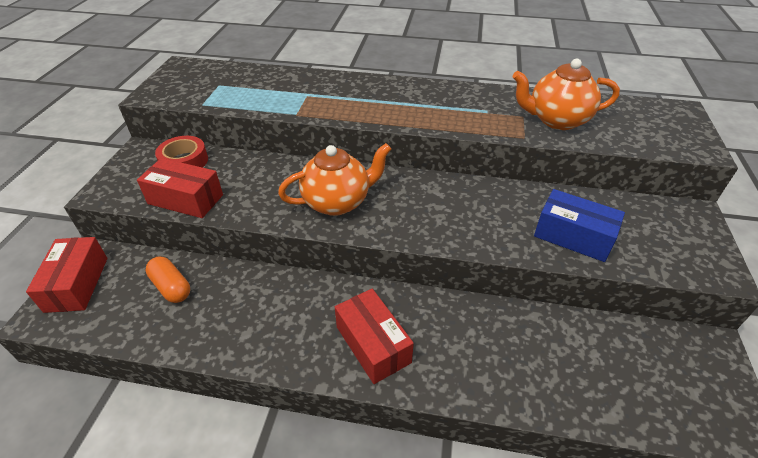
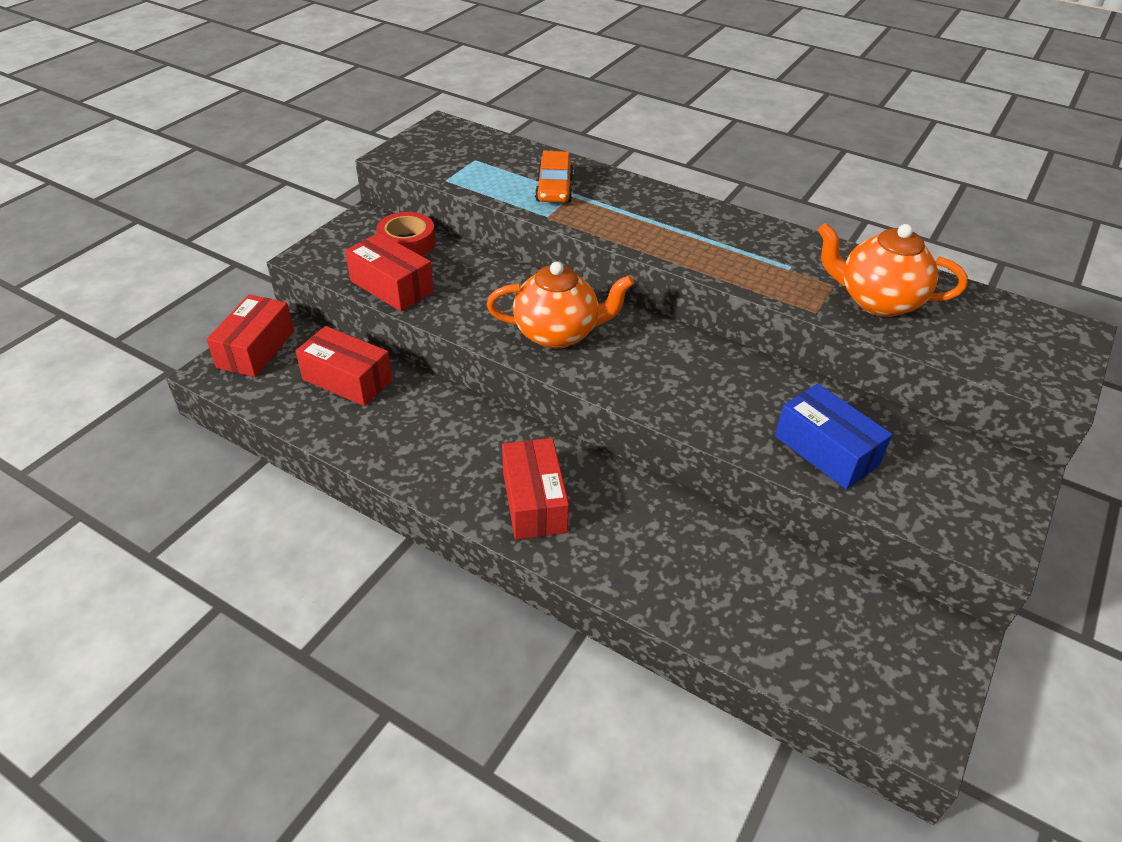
camera: 20 degrees right, 0 degrees up
(171, 287) = (347, 379): orange capsule -> red box
(291, 93) = (554, 189): none -> orange car

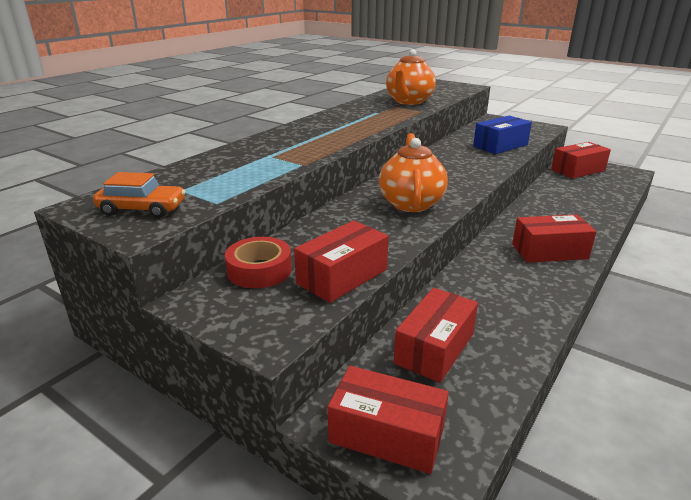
camera: 85 degrees left, 15 degrees down
(554, 189) = (257, 161): orange car -> orange car (142, 209)
(894, 628) = (578, 170): none -> red box

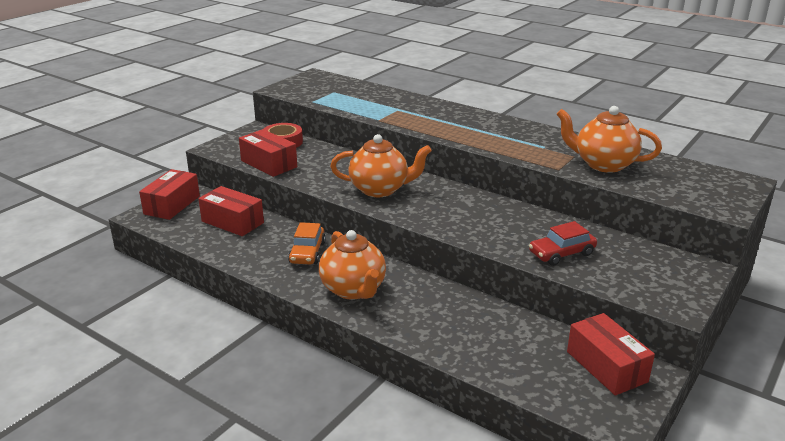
camera: 90 degrees right, 0 degrees up
(142, 209) = (307, 87): orange car -> orange car (307, 253)
(500, 146) = (561, 253): blue box -> red car
(549, 251) = (354, 290): red box -> orange teapot

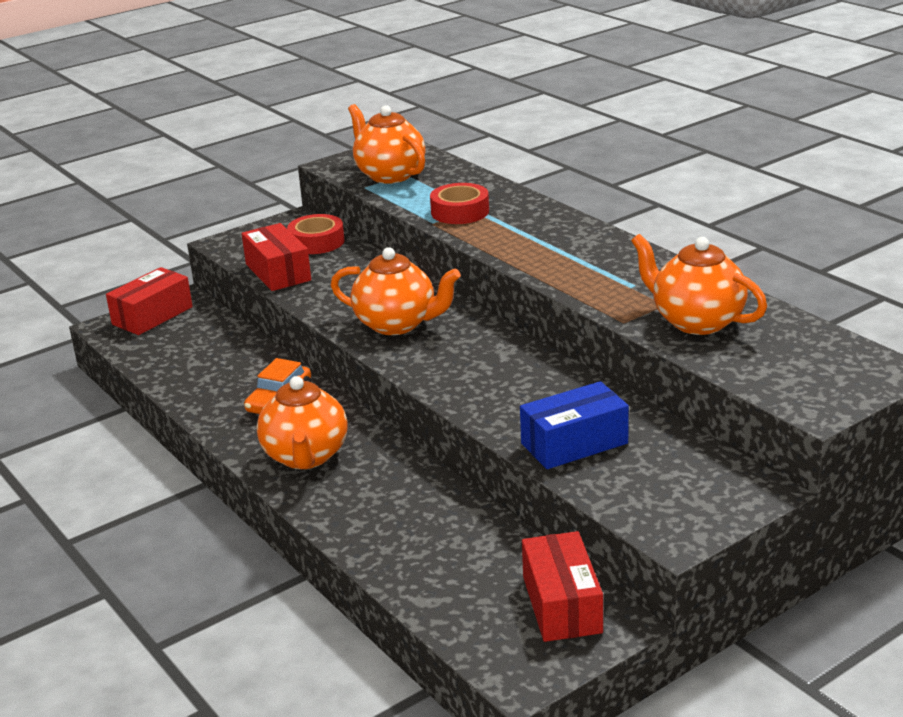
camera: 20 degrees right, 0 degrees up
(232, 222) = (212, 347): red box -> none
(323, 93) = (389, 175): none -> orange teapot
(391, 112) = (460, 212): none -> red tape
(561, 253) = (574, 443): red car -> blue box

